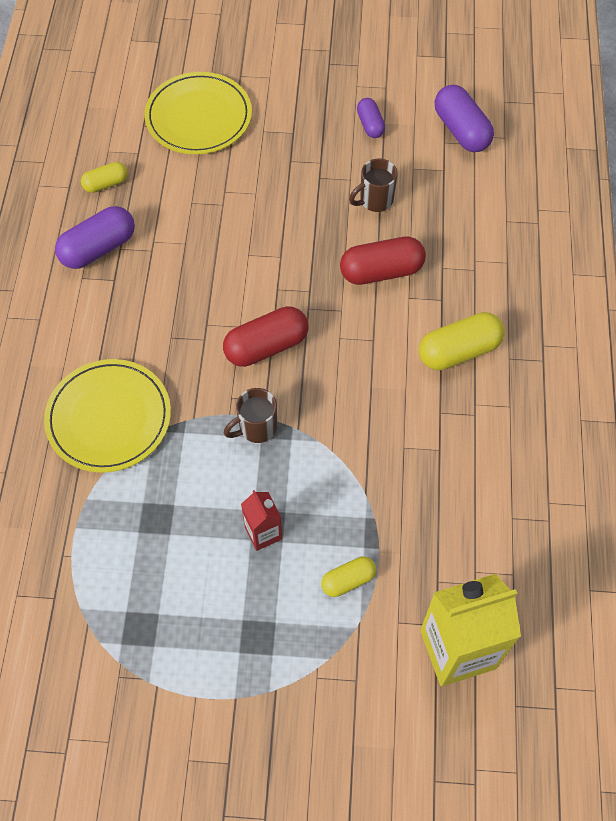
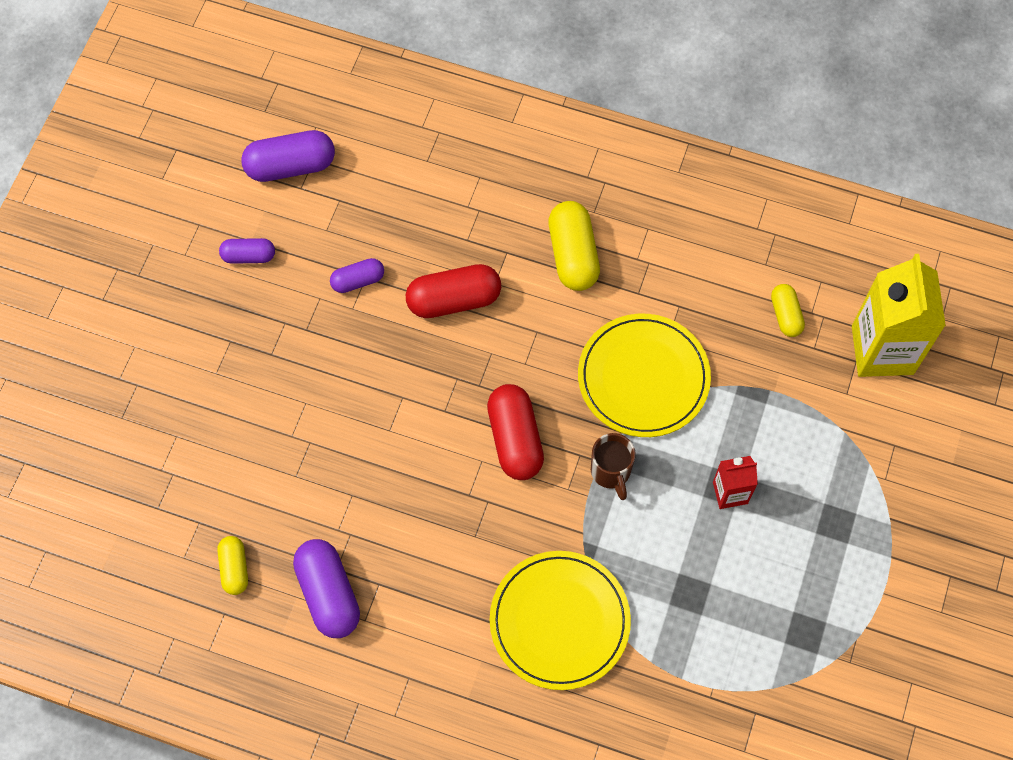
camera: 75 degrees left, 5 degrees up
(198, 117) = (167, 441): yellow plate -> yellow plate (643, 377)
(348, 580) = (796, 426): yellow capsule -> yellow capsule (785, 315)
(375, 200) = (358, 281): brown mug -> purple capsule
(381, 271) = (454, 300): red capsule -> red capsule turned 75 degrees clockwise

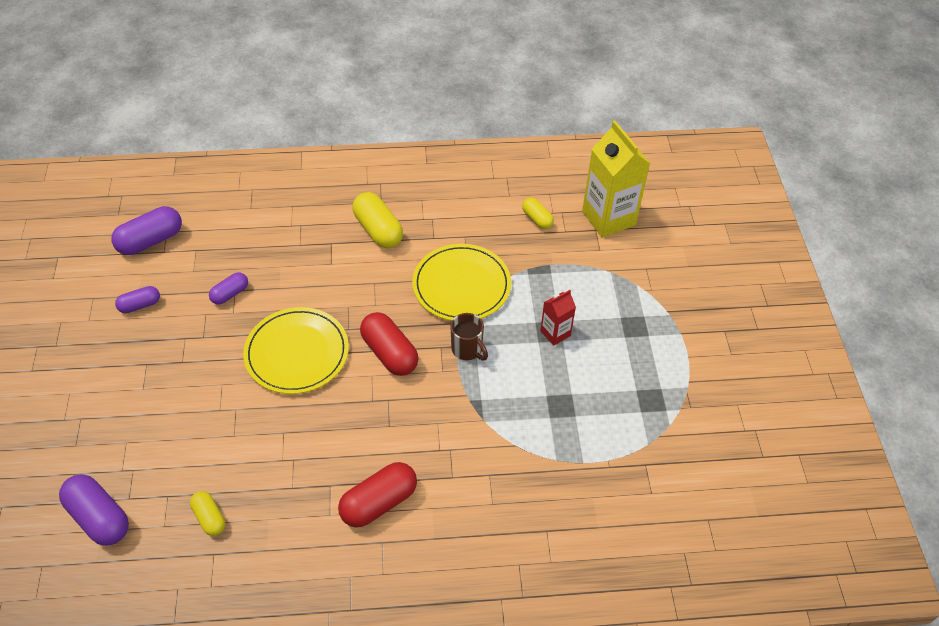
camera: 25 degrees left, 15 degrees down
(328, 594) = (293, 507): purple capsule -> purple capsule (99, 517)
(454, 300) = (306, 283): red capsule -> red capsule (379, 502)
(559, 621) = (477, 458): yellow plate -> yellow plate (297, 353)

